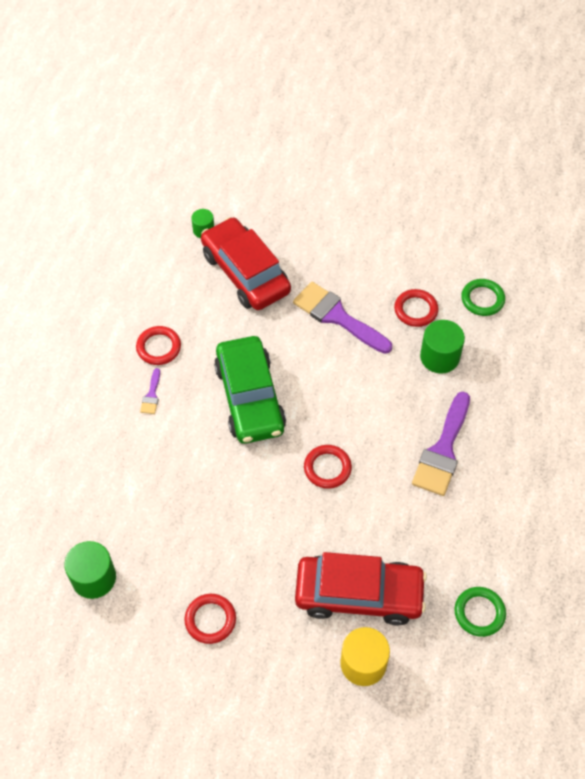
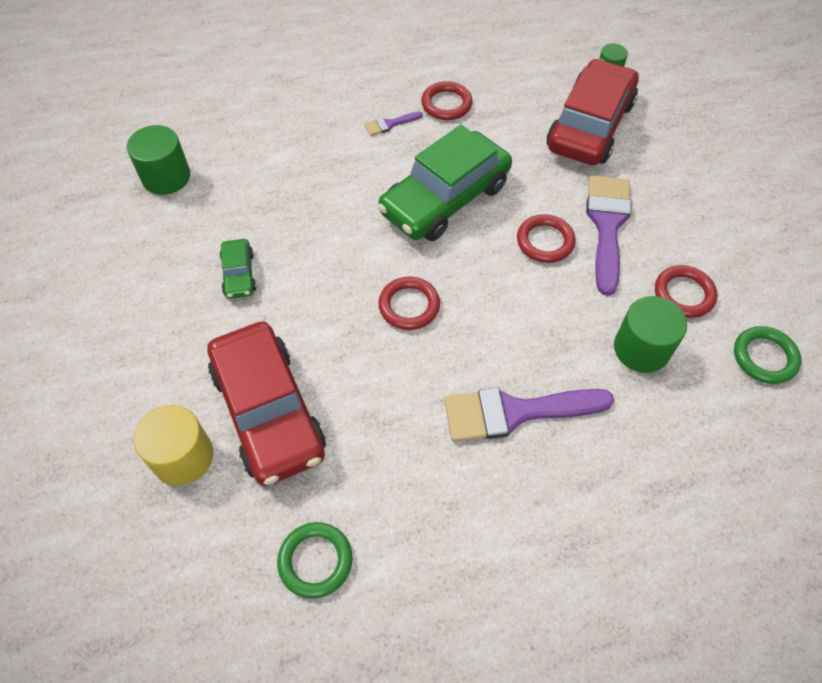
camera: 60 degrees right, 0 degrees up
(210, 620) = (167, 288): red ring -> red ring (545, 241)
(230, 564) = (239, 274): none -> green car

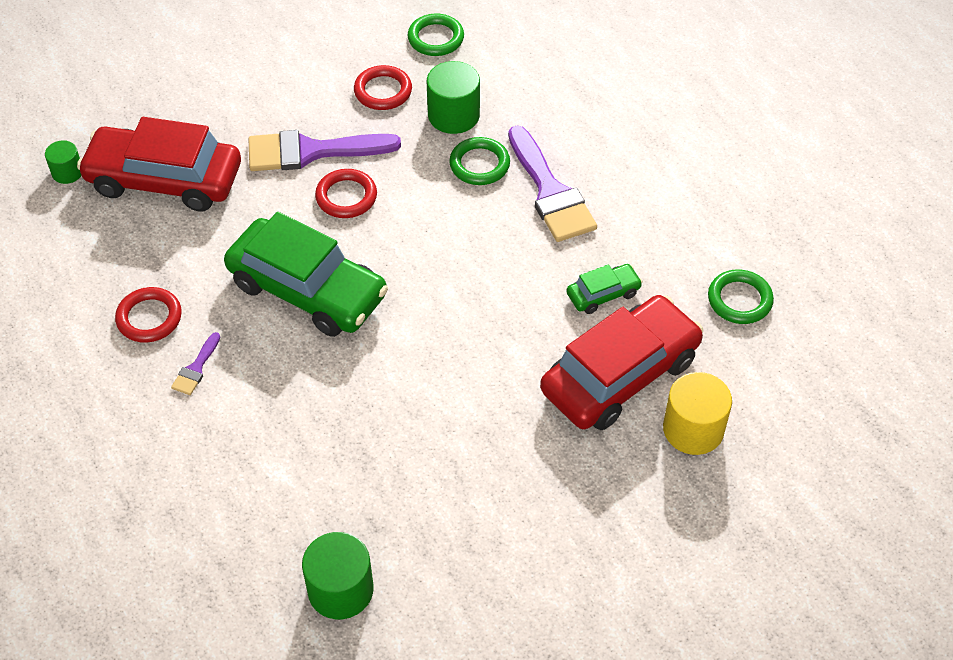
camera: 105 degrees left, 5 degrees down
(239, 274) = (468, 454): green car -> green car (603, 294)
(389, 124) = (196, 368): purple brush -> purple brush turned 60 degrees clockwise
(409, 306) = (461, 291): red ring -> none
(566, 356) = (479, 164): none -> green ring

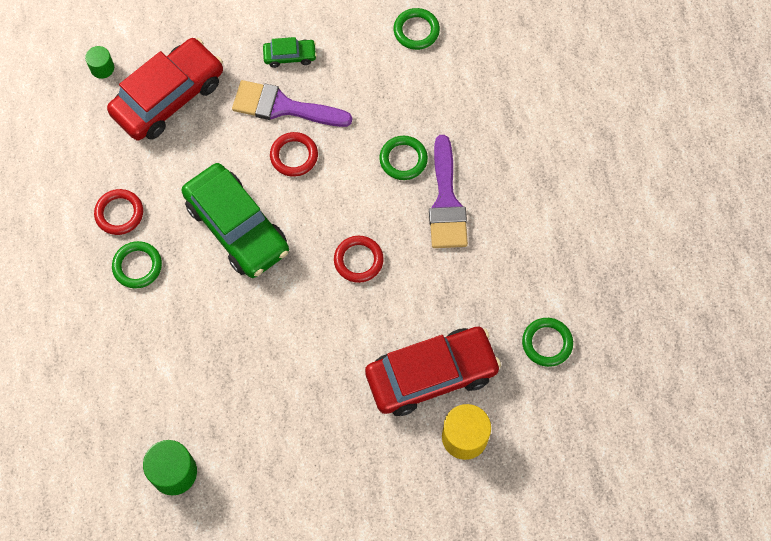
camera: 20 degrees right, 15 degrees up
(164, 179) = (169, 97): red car -> red car turned 105 degrees clockwise
(196, 368) = (137, 266): purple brush -> green ring
(383, 91) = (357, 68): red ring -> red ring (358, 260)
(453, 115) = (401, 108): green cylinder -> none
(603, 294) = (448, 303): green car -> green car (290, 56)

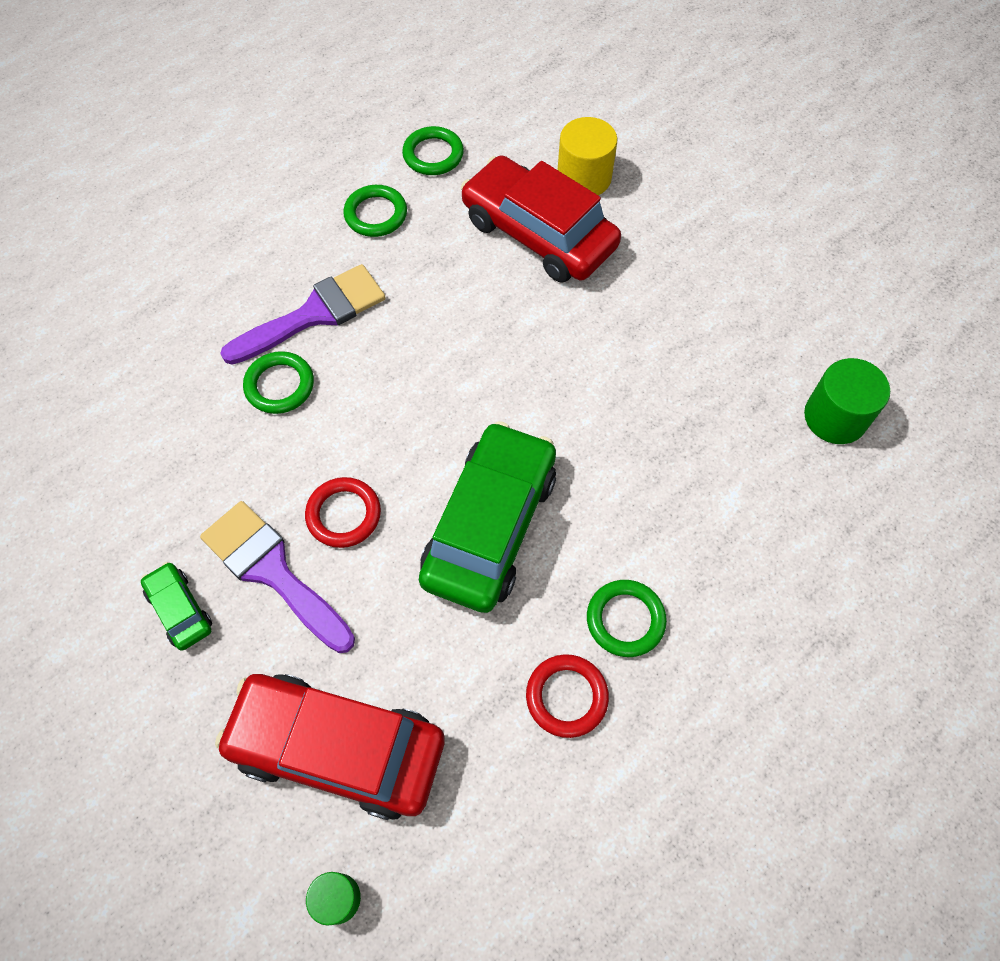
camera: 120 degrees left, 5 degrees down
(283, 107) = (272, 571): purple brush -> purple brush turned 150 degrees clockwise
(358, 260) = (448, 366): red ring -> none
(416, 31) = (64, 465): green ring -> green ring (376, 214)

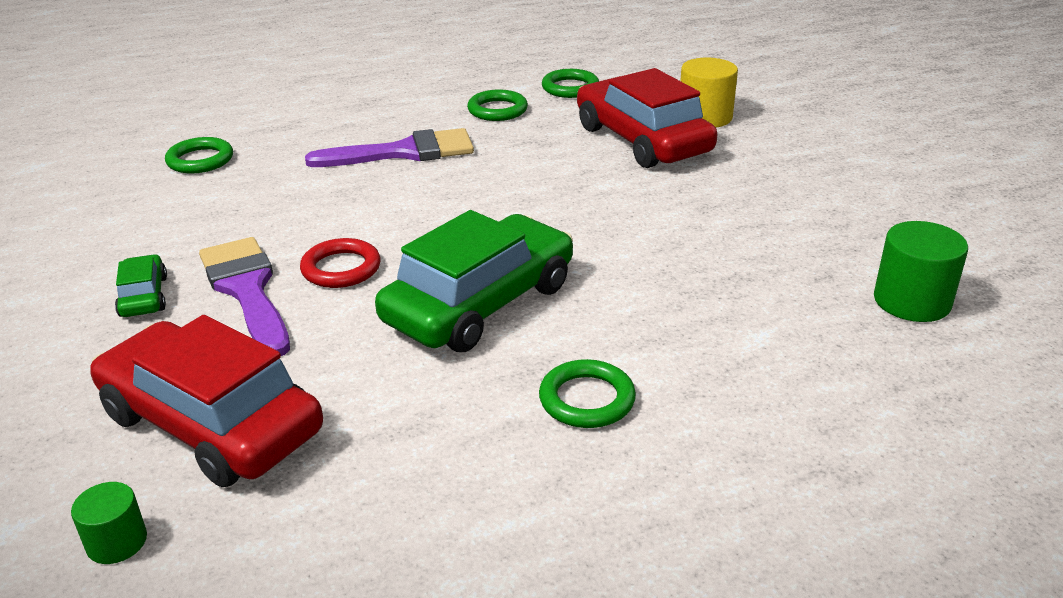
camera: 20 degrees right, 30 degrees down
(280, 385) = (342, 185): green ring -> green ring (200, 160)
(566, 697) = (483, 443): red ring -> none

